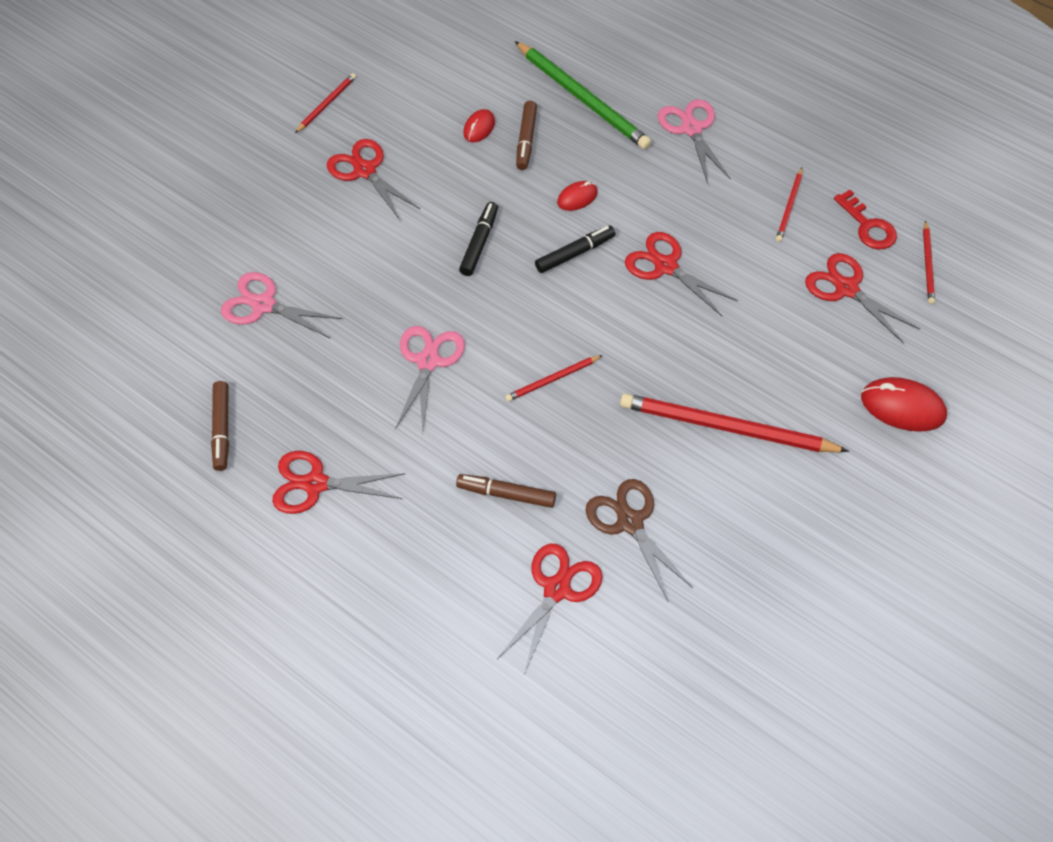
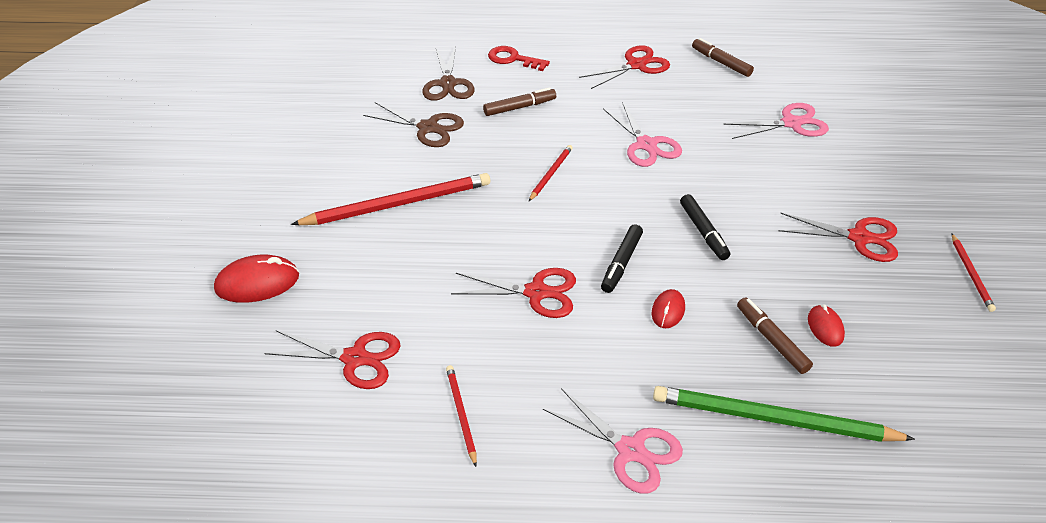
camera: 145 degrees right, 15 degrees down
(556, 589) = (448, 84): red scissors -> brown scissors
(868, 226) = (364, 438): red key -> red key (513, 59)
(927, 265) = (279, 428): red pencil -> none

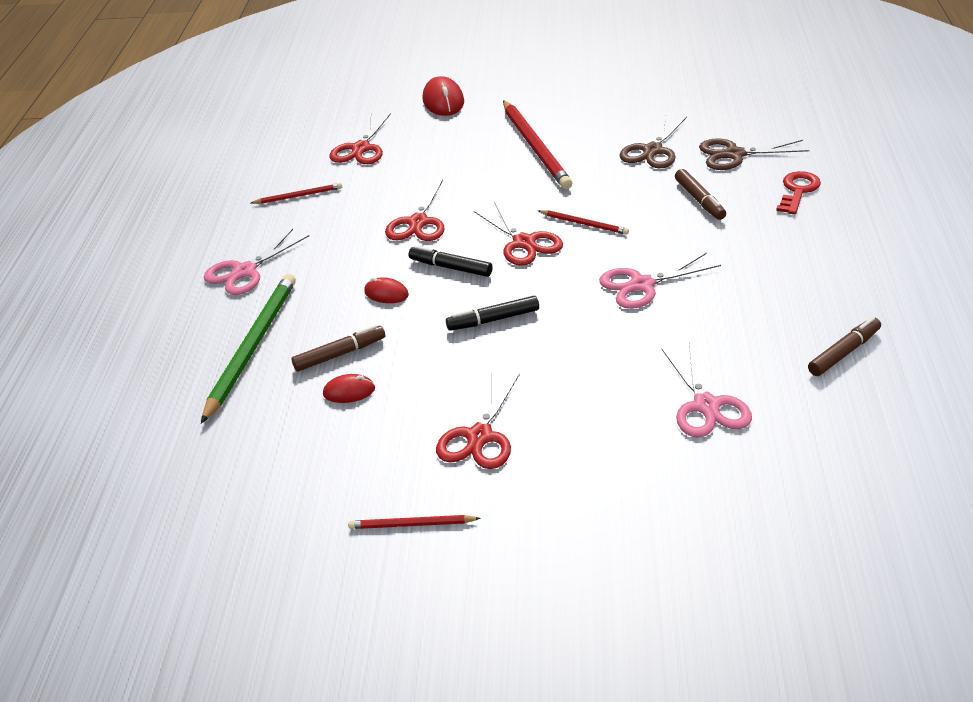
camera: 95 degrees right, 5 degrees down
(636, 65) = (813, 279): red scissors -> red scissors (524, 243)

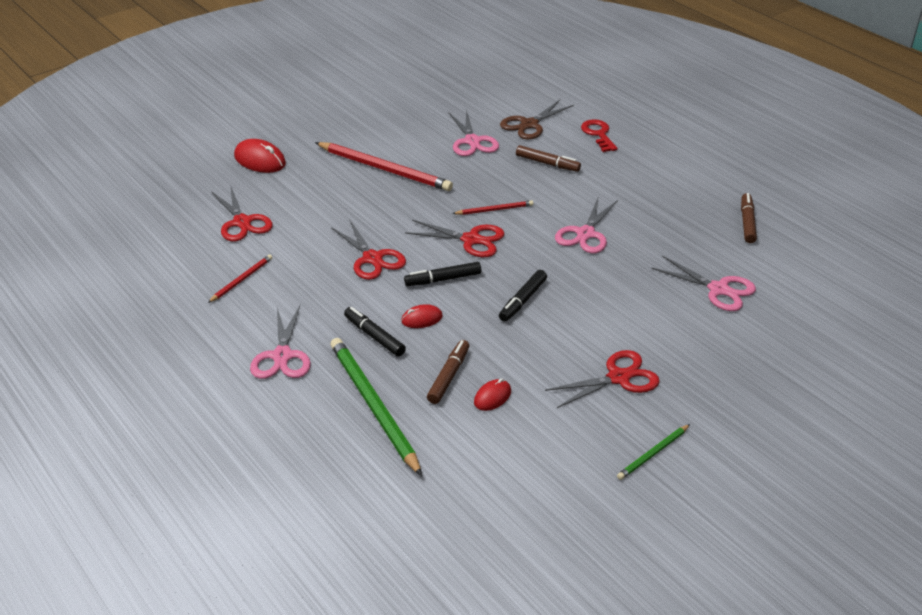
camera: 45 degrees left, 0 degrees up
(330, 290) = (374, 336): none -> black marker
(411, 524) = (653, 453): red pencil -> green pencil
(480, 436) = (618, 378): red scissors -> red scissors turned 90 degrees counterclockwise
(652, 151) = (472, 141): brown scissors -> pink scissors

